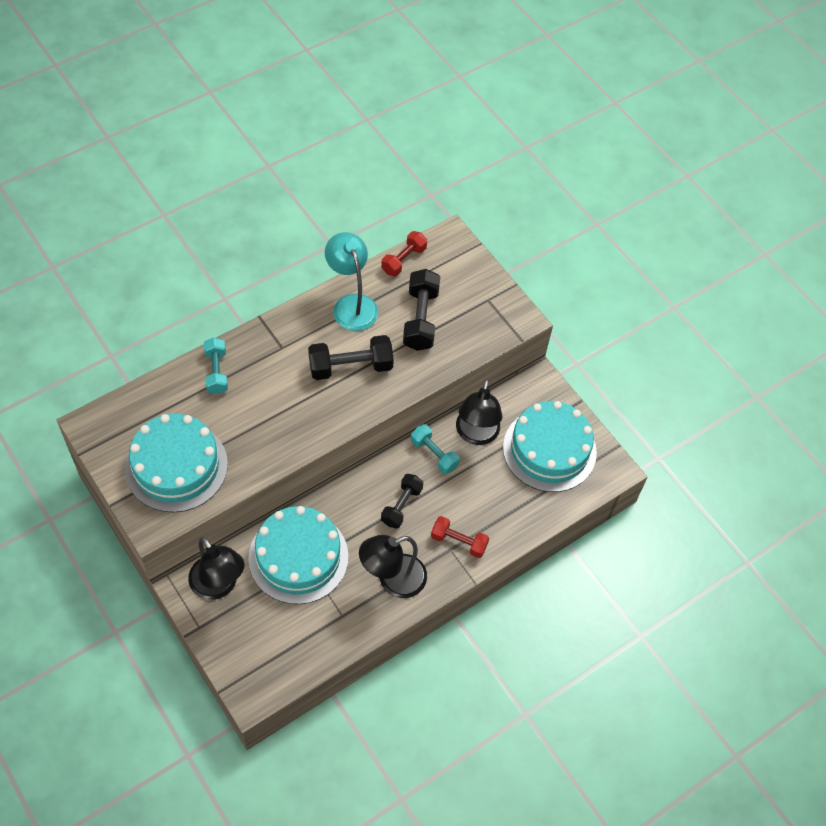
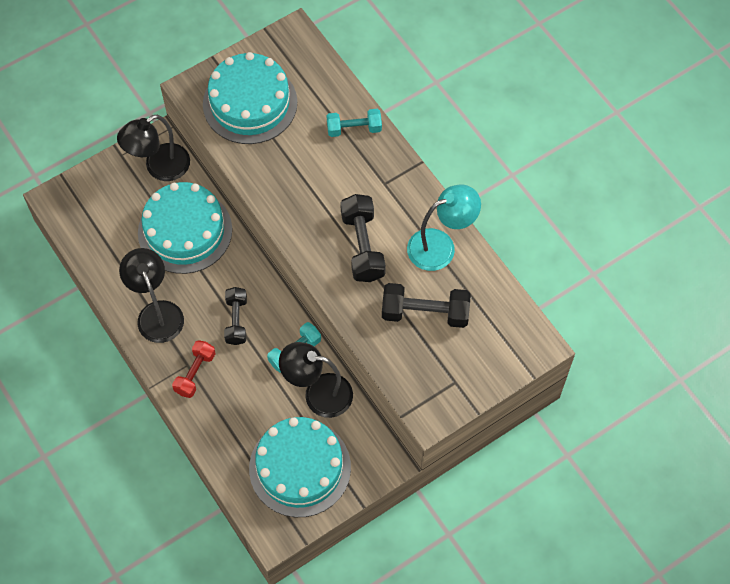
camera: 95 degrees right, 5 degrees up
(401, 506) = (236, 320): black dumbbell -> black dumbbell turned 60 degrees clockwise
(403, 260) = (503, 296): red dumbbell -> none

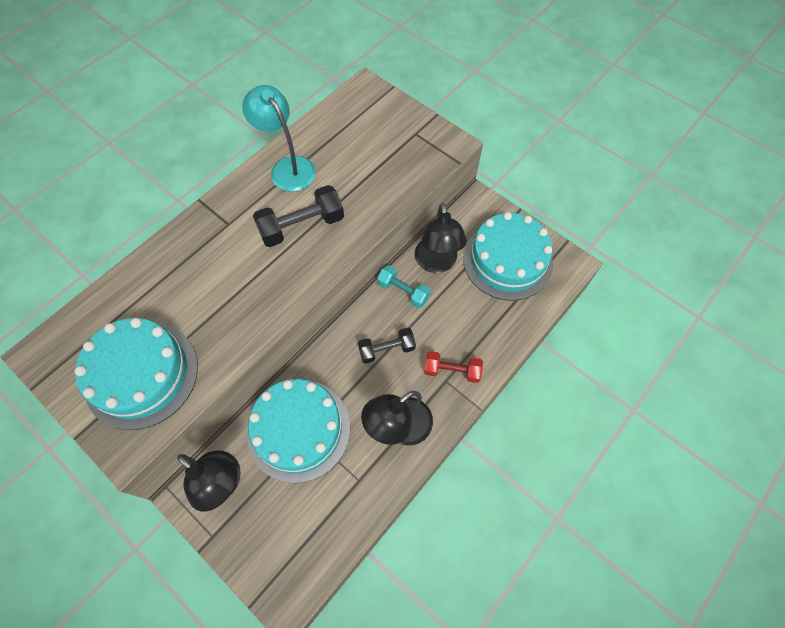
camera: 105 degrees left, 0 degrees up
(354, 129) = (166, 264): turquoise dumbbell -> none
(425, 313) = (357, 165): black dumbbell -> none

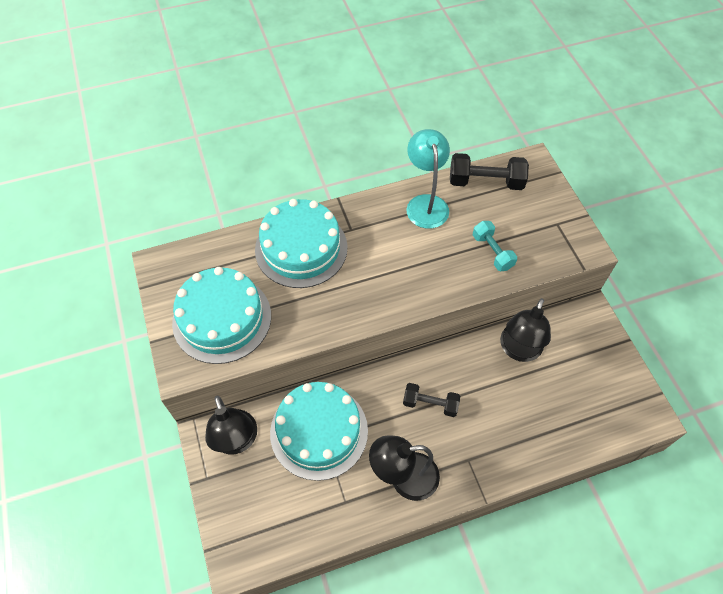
camera: 30 degrees right, 5 degrees down
(301, 226) = (410, 260): black dumbbell -> black dumbbell (485, 182)
(403, 291) = (473, 360): turquoise dumbbell -> turquoise dumbbell (492, 252)
(452, 371) = (478, 454): red dumbbell -> none
(507, 260) = (589, 381): turquoise cake -> turquoise cake (301, 248)

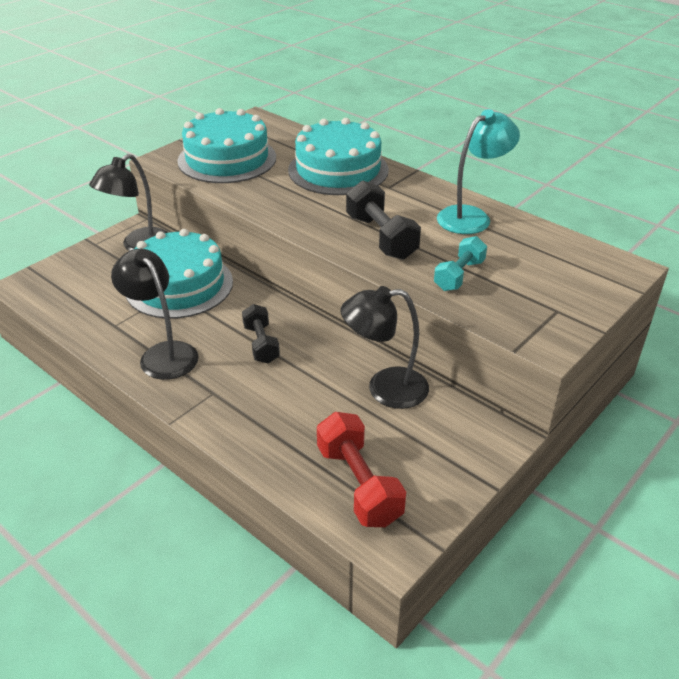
camera: 60 degrees right, 20 degrees down
(485, 182) = (551, 244): black dumbbell -> black dumbbell (381, 237)
(596, 410) = (359, 484): none -> red dumbbell

